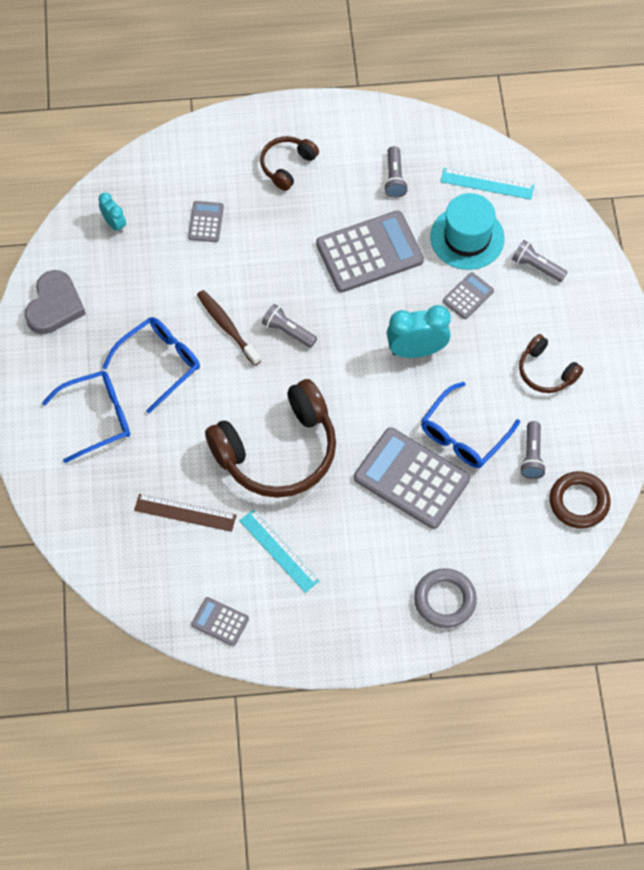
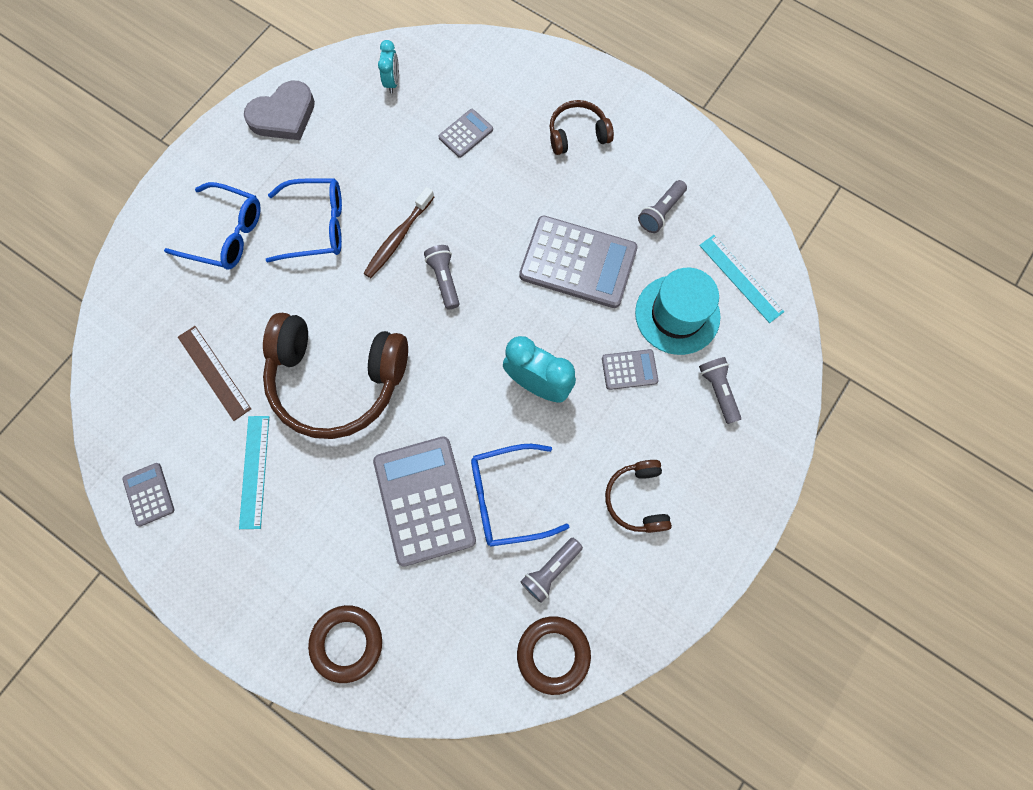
camera: 40 degrees right, 10 degrees up
(227, 327) = (398, 237): brown toothbrush -> brown toothbrush turned 150 degrees counterclockwise
(445, 600) = (347, 643): grey ring -> brown ring

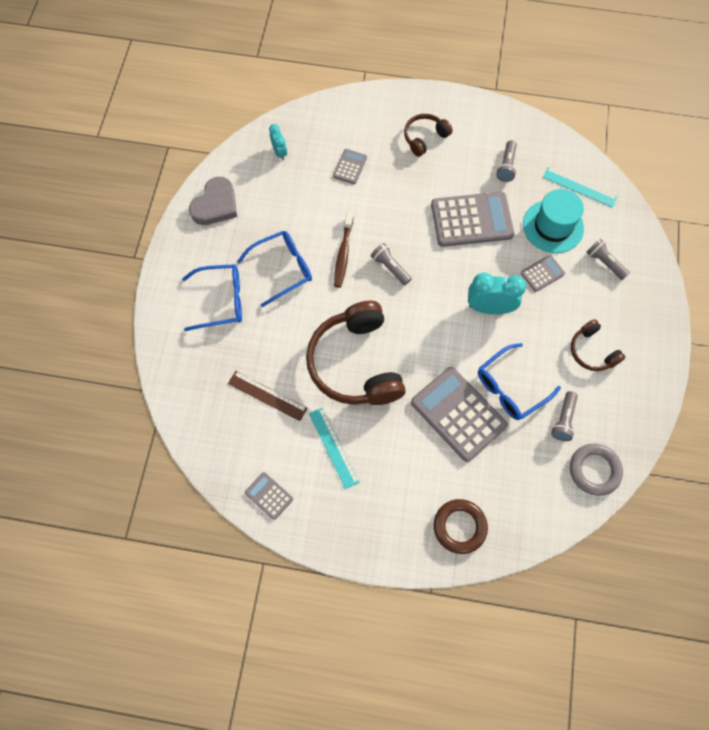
camera: 25 degrees left, 5 degrees down
(337, 380) = (355, 363): brown headphones -> brown headphones turned 90 degrees clockwise
(553, 654) = (594, 470): brown ring -> grey ring

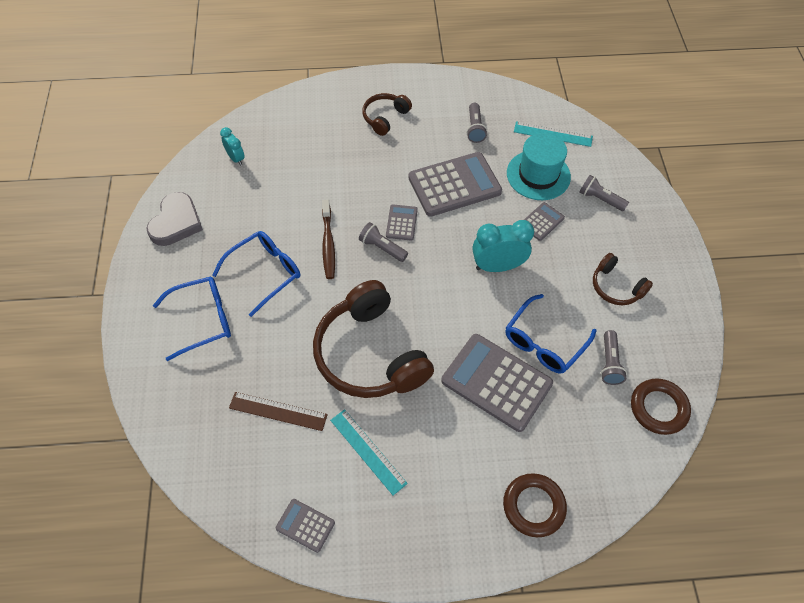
camera: 15 degrees left, 10 degrees down
(350, 167) = (314, 158): grey calculator -> grey calculator (401, 223)
(594, 470) = (658, 408): grey ring -> brown ring

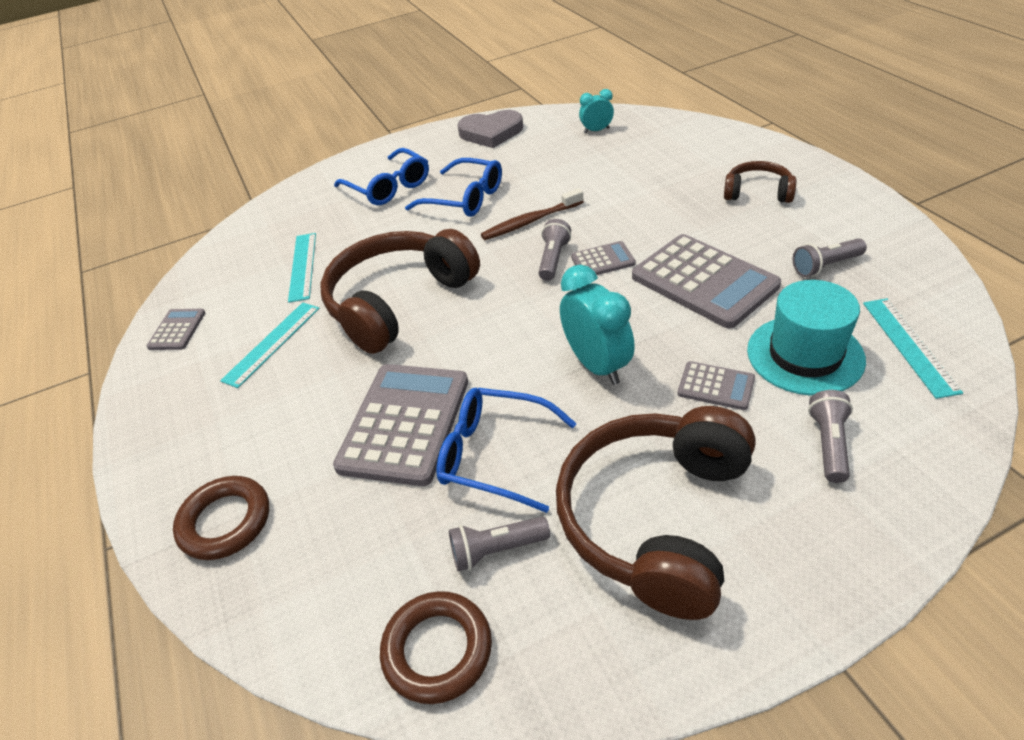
camera: 75 degrees right, 15 degrees down
(236, 158) = (596, 130): turquoise clock -> turquoise clock turned 135 degrees counterclockwise
(278, 411) = (303, 266): brown ruler -> turquoise ruler
(616, 287) = (655, 518): brown headphones -> brown headphones, size x2.01

